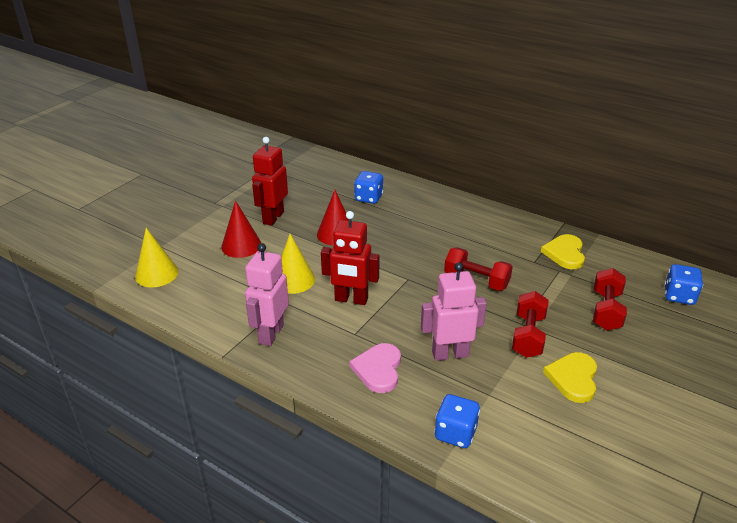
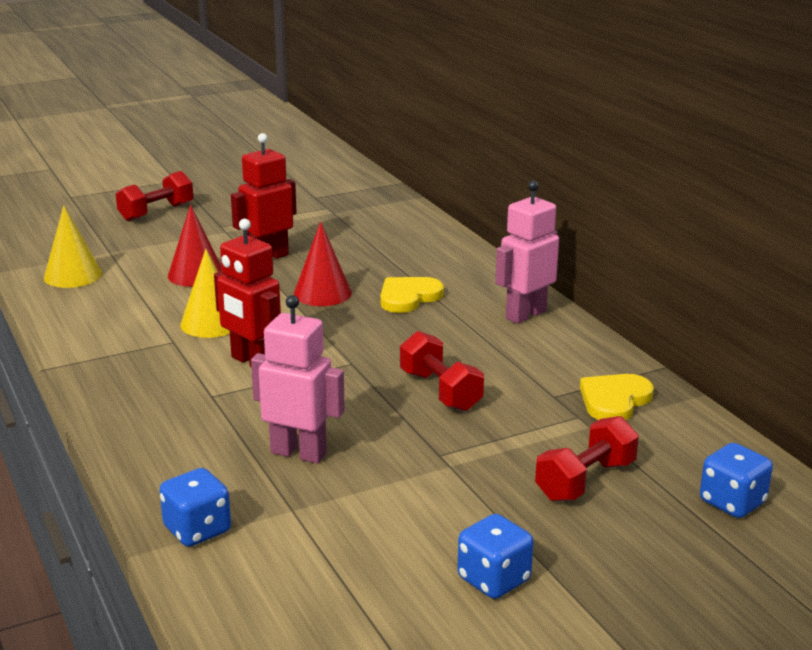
camera: 30 degrees right, 10 degrees down
(271, 334) = (118, 365): pink robot -> pink robot (525, 315)
(368, 198) = (415, 267): blue dice -> blue dice (494, 579)
(378, 369) = (192, 438): pink heart -> none
(528, 336) = (429, 470): red dumbbell -> red dumbbell (156, 212)
(573, 378) = (428, 534): yellow heart -> yellow heart (408, 297)

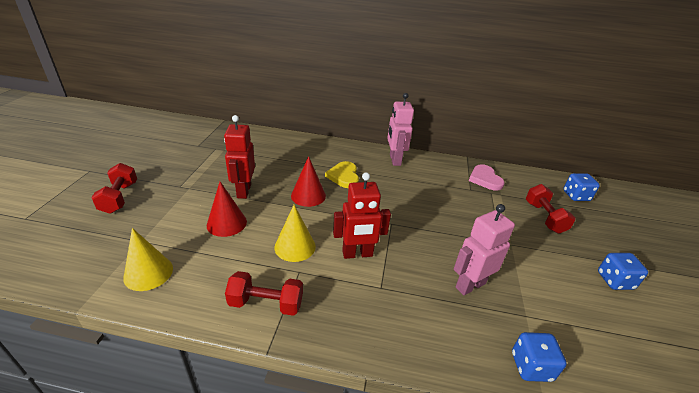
camera: 55 degrees left, 10 degrees up
(440, 391) = (442, 213): red dumbbell -> red dumbbell (266, 303)
(614, 400) = (485, 179): yellow heart -> pink heart

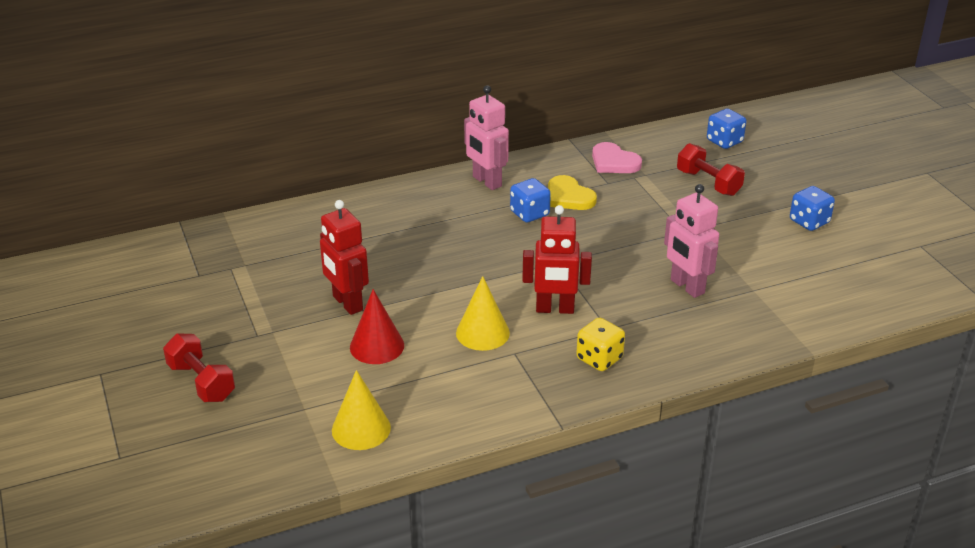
camera: 30 degrees left, 0 degrees up
(266, 303) = (515, 393): red dumbbell -> none
(308, 195) = (432, 273): red cone -> none
(344, 176) = (447, 231): yellow heart -> yellow heart (568, 197)
(351, 309) = (599, 359): none -> yellow dice
(357, 254) = (555, 309): red robot -> red robot turned 45 degrees clockwise
(470, 285) = (687, 287): pink robot -> pink robot turned 60 degrees counterclockwise
(531, 366) = (782, 327): blue dice -> blue dice (529, 214)

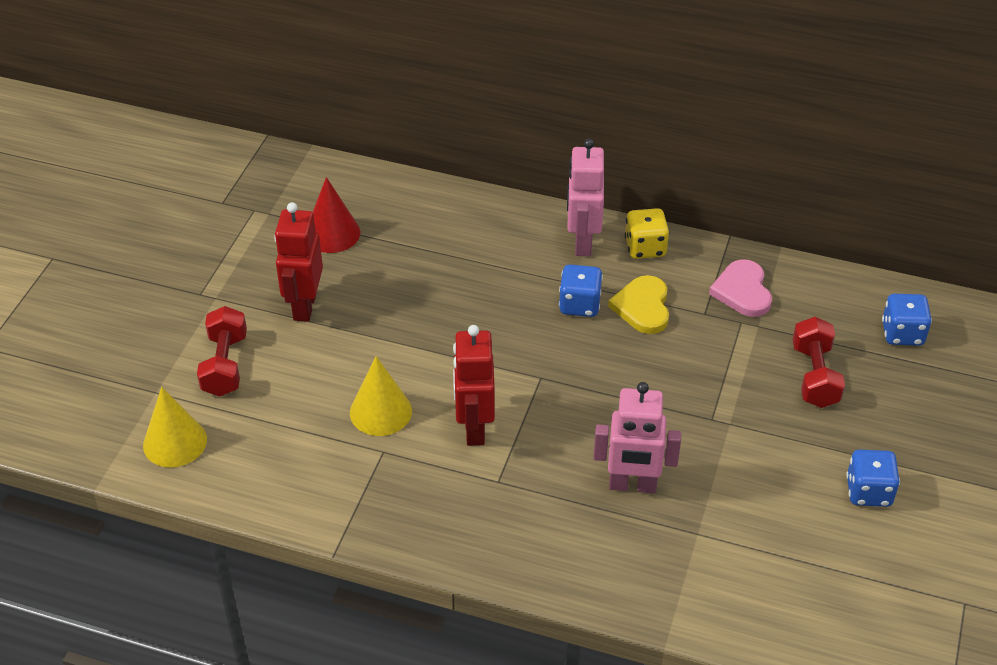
camera: 40 degrees right, 10 degrees up
(201, 382) = (111, 314): red dumbbell -> red dumbbell (225, 365)
(377, 346) = (278, 367): red cone -> red cone (332, 233)
(555, 309) = (474, 428): red robot -> red robot turned 45 degrees clockwise
(599, 359) = (450, 508): yellow dice -> yellow dice (645, 247)
(687, 287) = (632, 485): pink robot -> pink robot turned 90 degrees counterclockwise

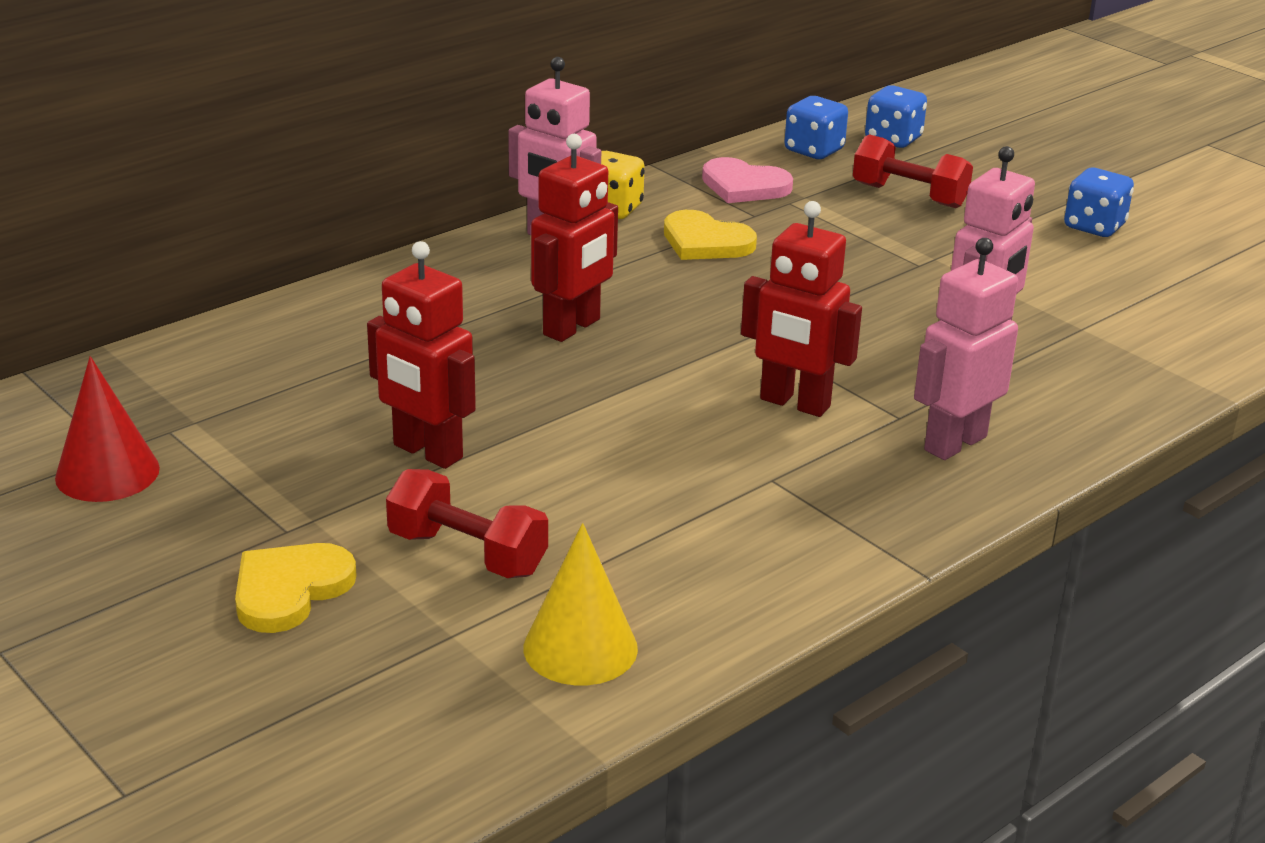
camera: 60 degrees left, 15 degrees down
(153, 320) = (290, 590): none -> yellow heart
(332, 233) = (309, 386): red cone -> red cone (107, 473)
(380, 411) = (697, 458): yellow cone -> none
(480, 299) = (572, 327): none -> red robot
(487, 517) = (954, 443): none -> pink robot
(579, 305) = (658, 274): blue dice -> blue dice (814, 150)

